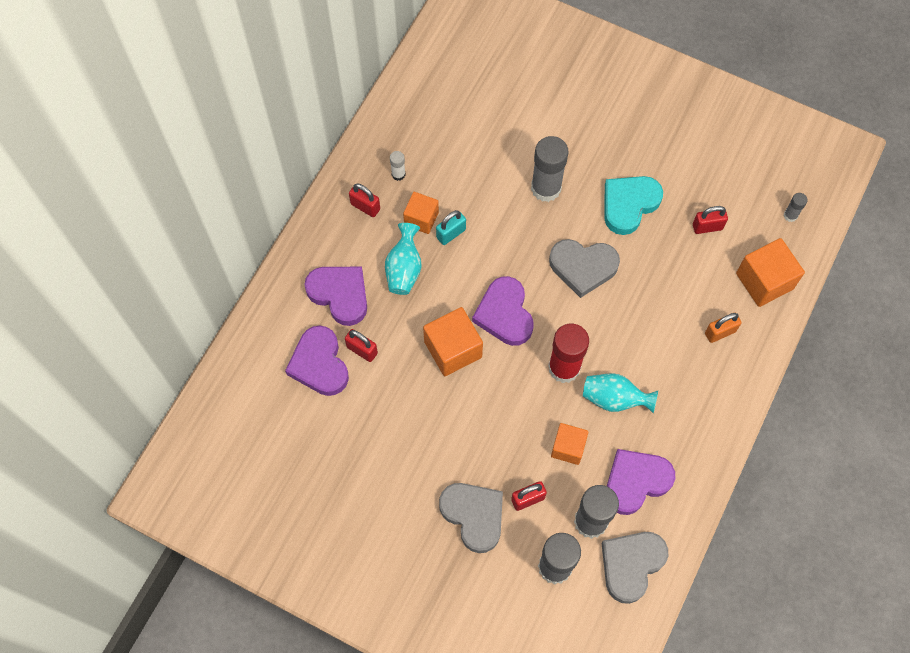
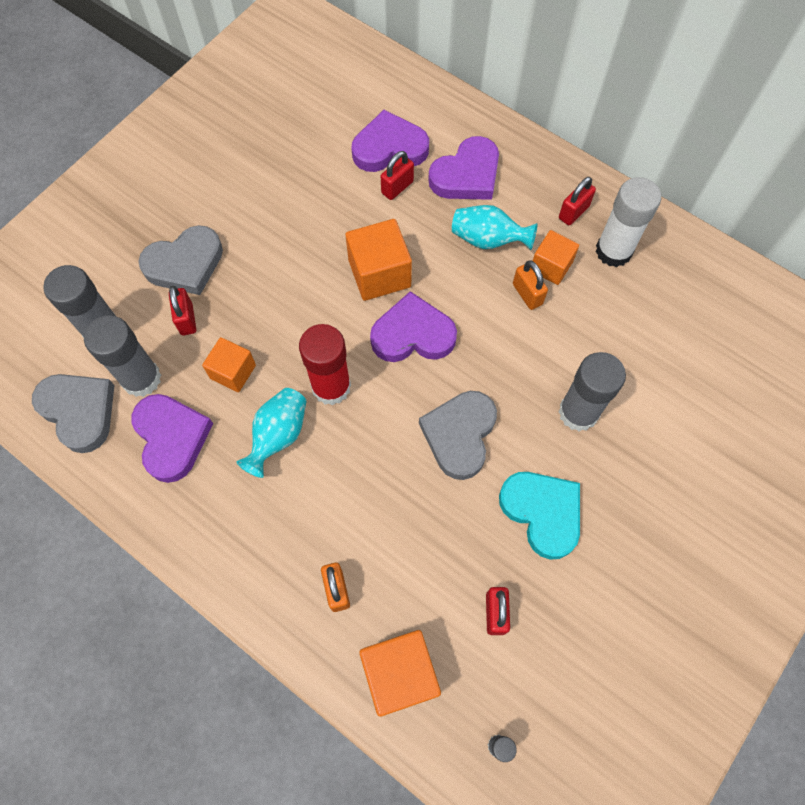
camera: 100 degrees right, 0 degrees up
(398, 174) = (613, 251): white glue stick -> white glue stick, size x2.16
(451, 233) = (527, 294): turquoise padlock -> orange padlock

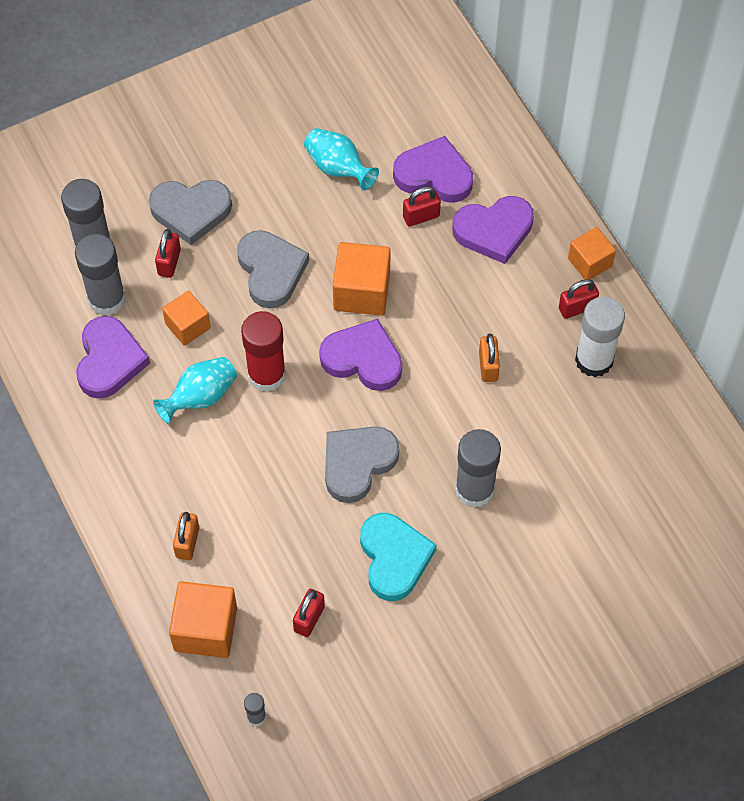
camera: 25 degrees right, 5 degrees down
(79, 411) = (42, 305): grey heart -> grey heart (271, 271)
(488, 240) = (479, 301): turquoise vase -> turquoise vase (338, 168)
(551, 266) = (525, 350): orange cube -> orange cube (590, 262)

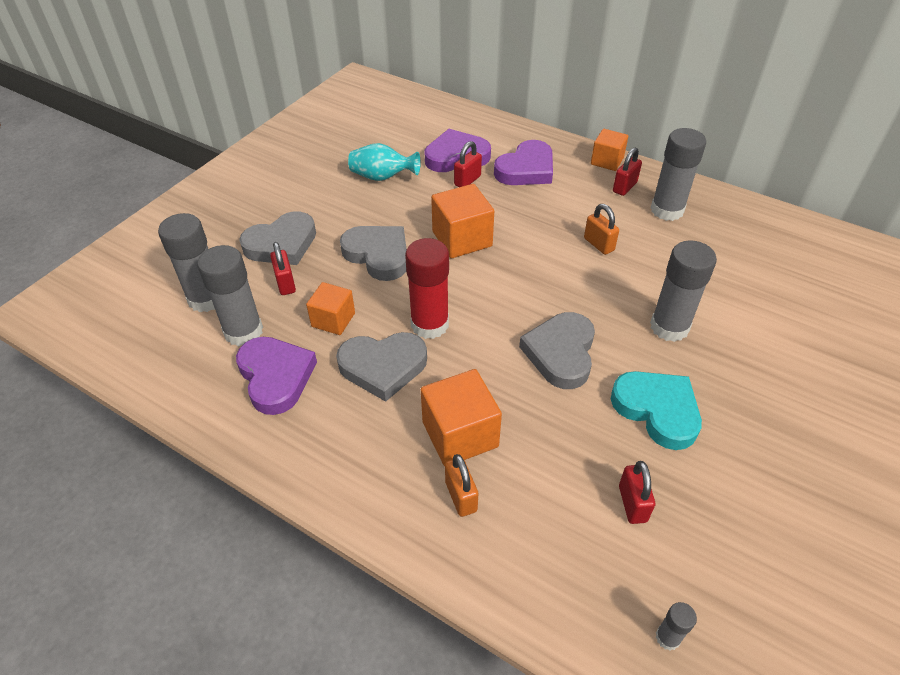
camera: 30 degrees left, 15 degrees down
(200, 397) = (383, 367): turquoise vase -> grey heart
(205, 629) = (542, 573): orange cube -> orange cube (460, 434)
(363, 359) = (500, 280): purple heart -> none
(594, 360) = (667, 210): white glue stick -> grey glue stick

